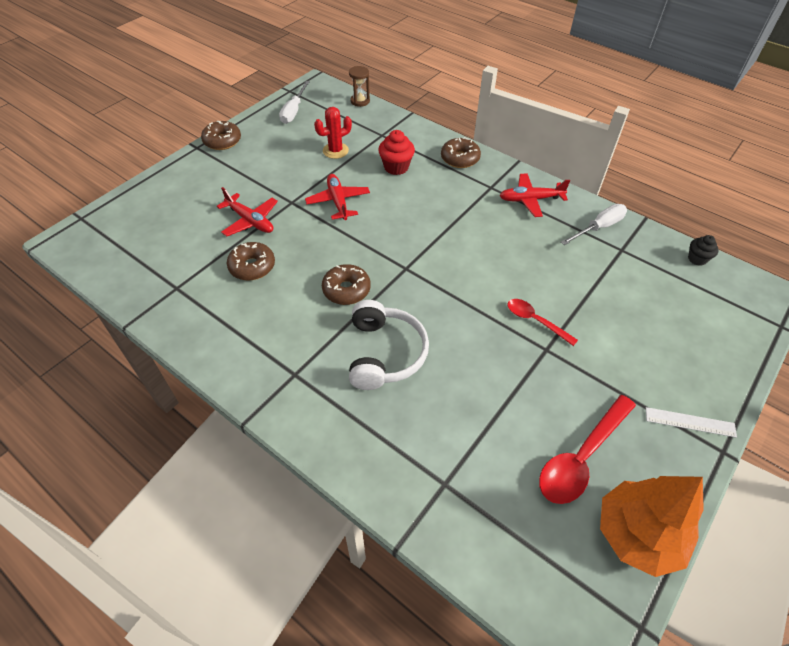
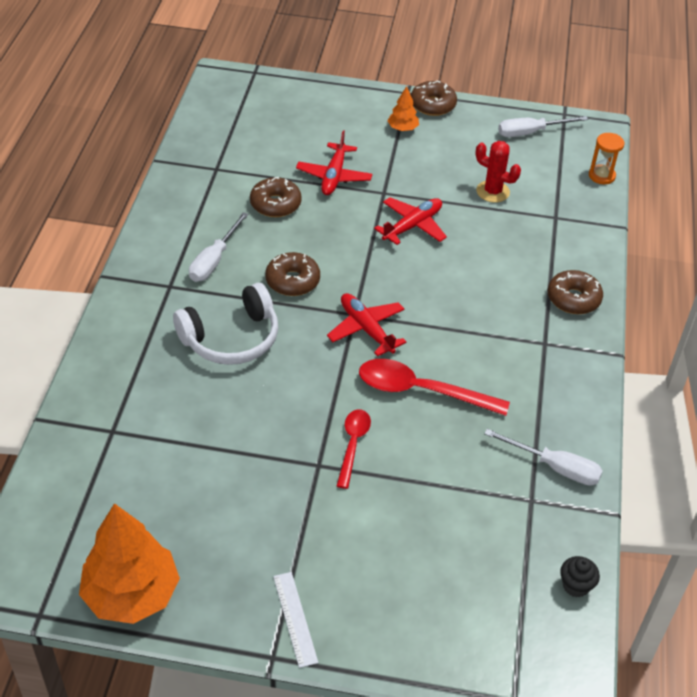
camera: 60 degrees right, 5 degrees down
(232, 165) = (402, 128): none -> orange tree
(286, 331) = (214, 260): none -> white screwdriver
(360, 101) = (601, 176): brown hourglass -> orange hourglass
(396, 167) = (508, 250): red cupcake -> none
(530, 199) = (552, 387): red plane -> red plane (366, 329)
(581, 457) = (196, 528): red spoon -> red spoon (421, 391)

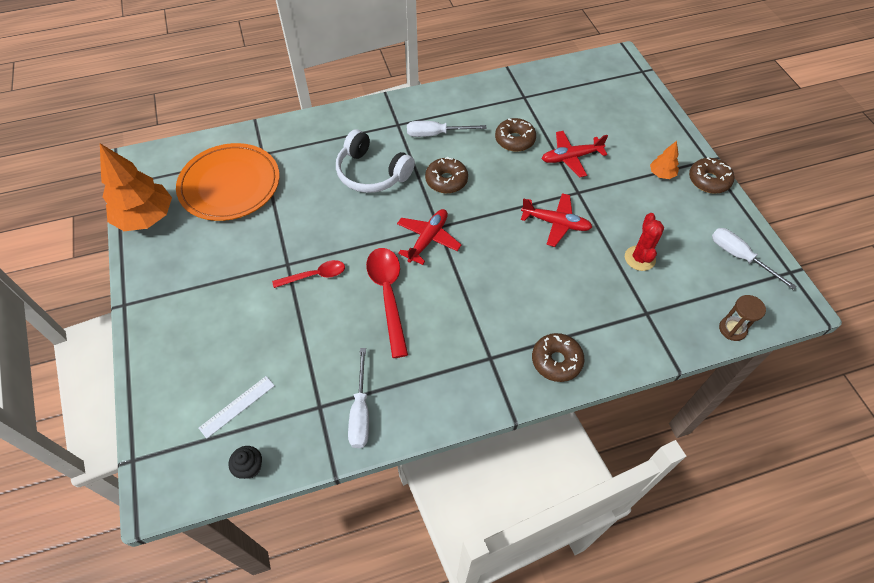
camera: 65 degrees right, 10 degrees up
(142, 482) = (230, 185): none -> orange plate
(295, 618) = (156, 304): white ruler -> white ruler (237, 406)
(601, 176) = (732, 329): orange hourglass -> brown hourglass

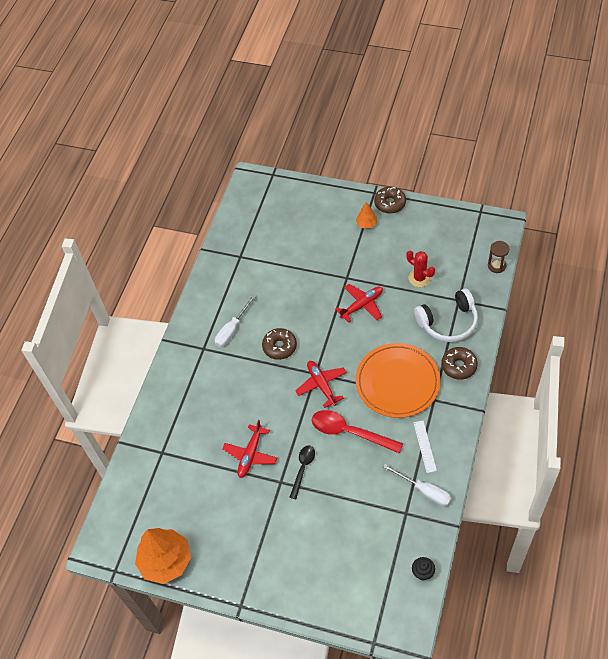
camera: 50 degrees left, 0 degrees up
(230, 185) = (177, 488): orange plate -> orange plate (397, 382)
(237, 406) = (374, 562): white ruler -> white ruler (424, 446)
(315, 275) = (303, 469): red spoon -> black spoon
(371, 173) = (237, 389): white headphones -> white headphones (448, 322)
(514, 140) = (275, 286): brown donut -> none
(570, 158) = (315, 264): red plane -> red plane (250, 455)
(739, 257) = (454, 228): white screwdriver -> none

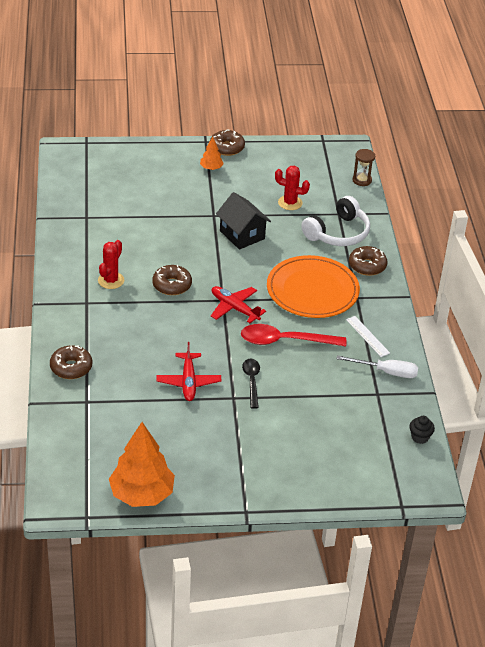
camera: 30 degrees left, 15 degrees down
(164, 414) = (71, 367): none -> brown donut
(232, 329) = (111, 280): white screwdriver -> red cactus
(362, 305) = (242, 235): red plane -> black house

